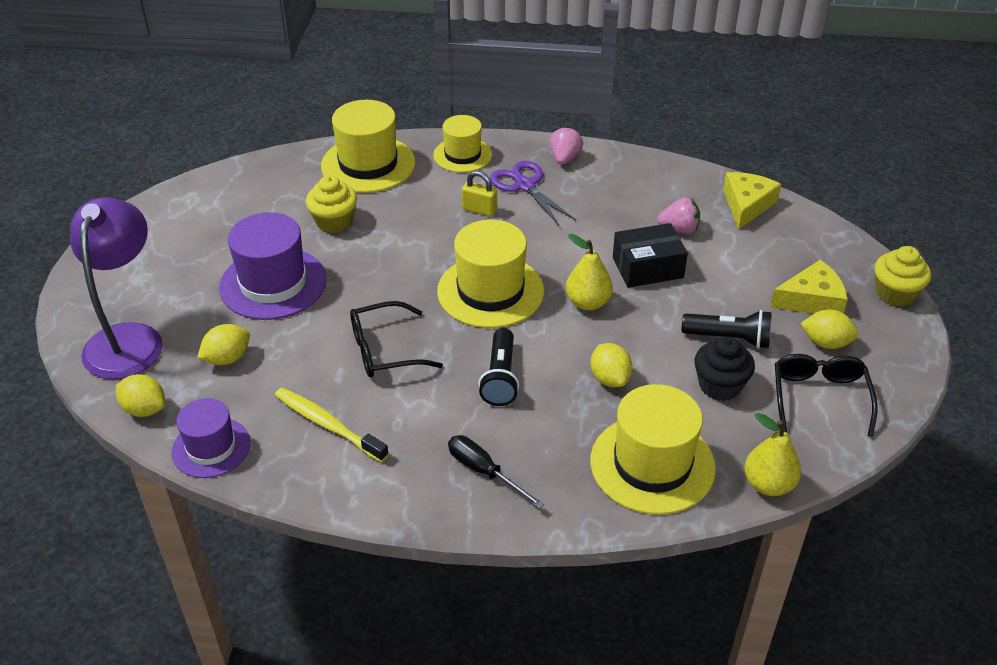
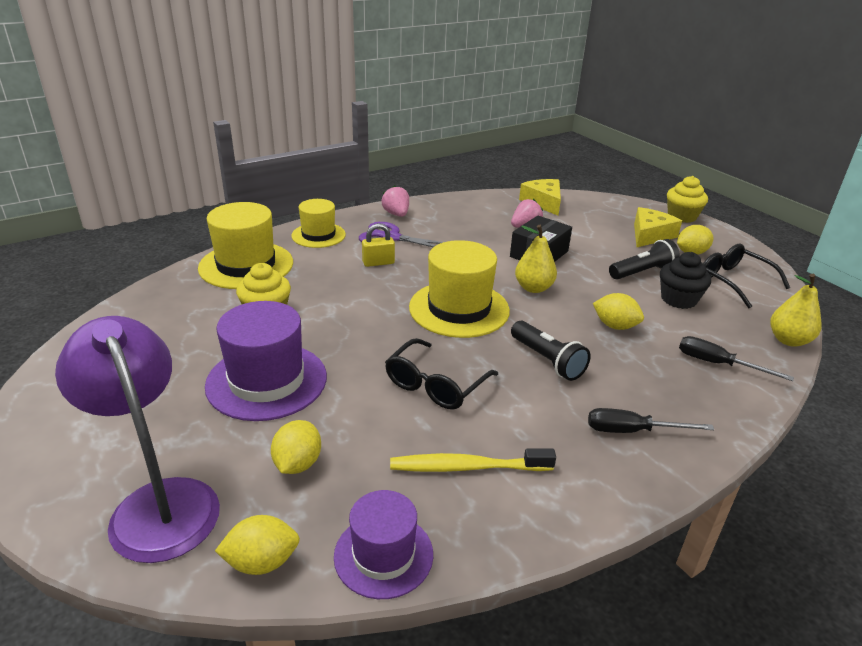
camera: 40 degrees left, 10 degrees down
(652, 464) = (717, 364): yellow hat -> black screwdriver

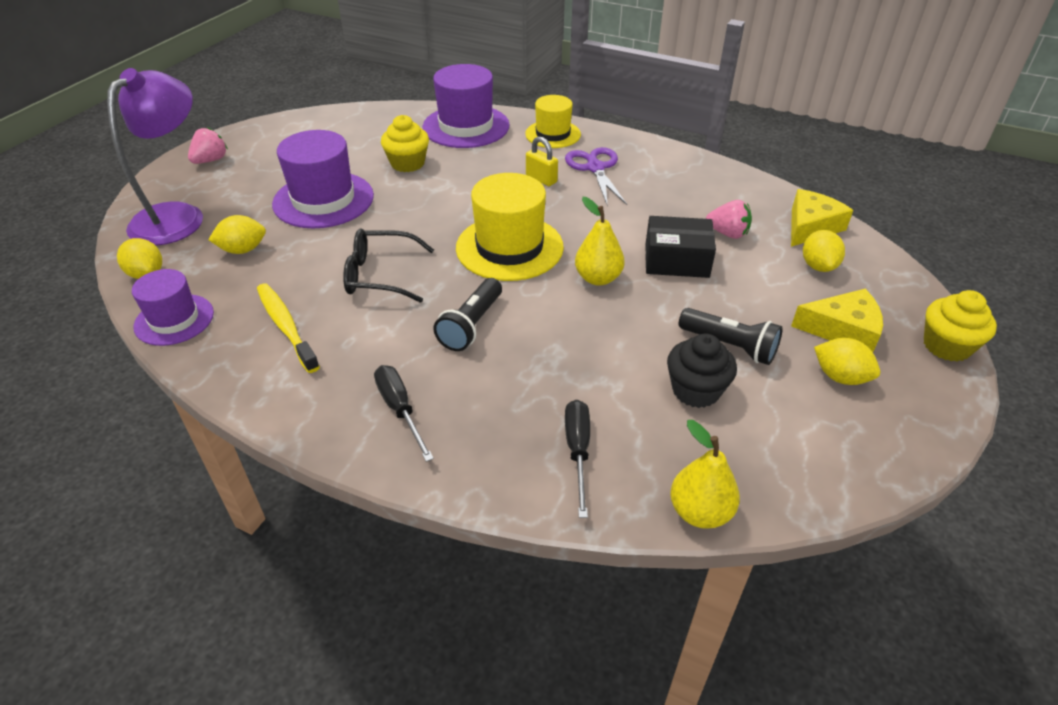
camera: 60 degrees right, 10 degrees up
(246, 265) = (466, 126): yellow hat -> purple hat
(396, 214) = (646, 153): pink strawberry -> pink strawberry (211, 160)
(615, 326) = (580, 353): yellow lemon -> yellow lemon (818, 266)
(733, 281) = (806, 432): black glasses -> none

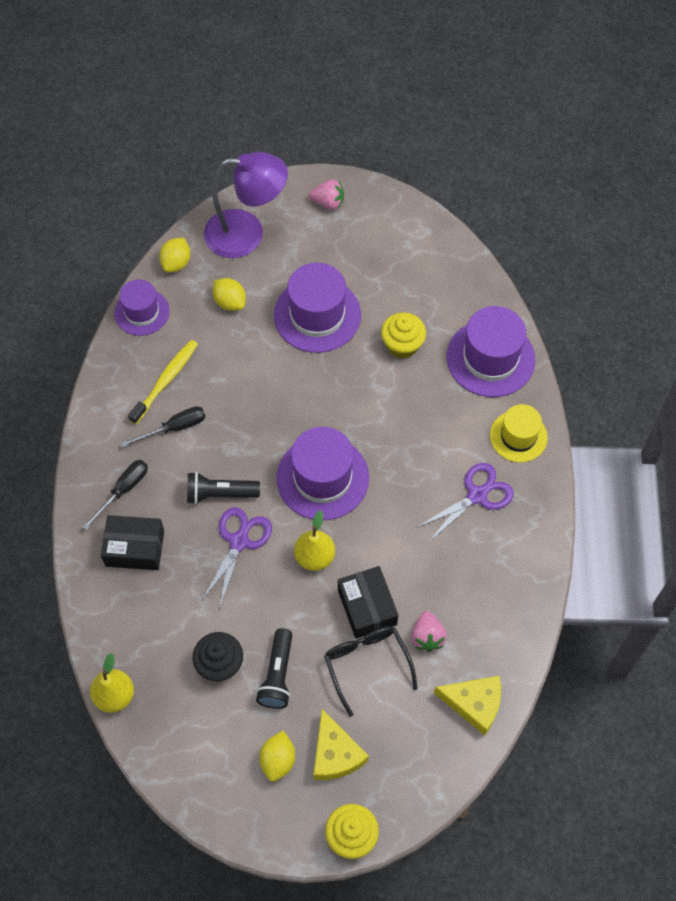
camera: 65 degrees right, 20 degrees up
(380, 275) = (245, 407): black glasses -> black glasses (366, 664)
(491, 423) = (135, 548): none -> black box
(509, 247) = (322, 478): yellow hat -> purple hat
(541, 179) = (434, 459): yellow padlock -> none
(543, 328) = (239, 541): none -> purple scissors
(578, 451) = (133, 609): black screwdriver -> black screwdriver (174, 428)
(818, 266) = (414, 721): yellow lemon -> none

